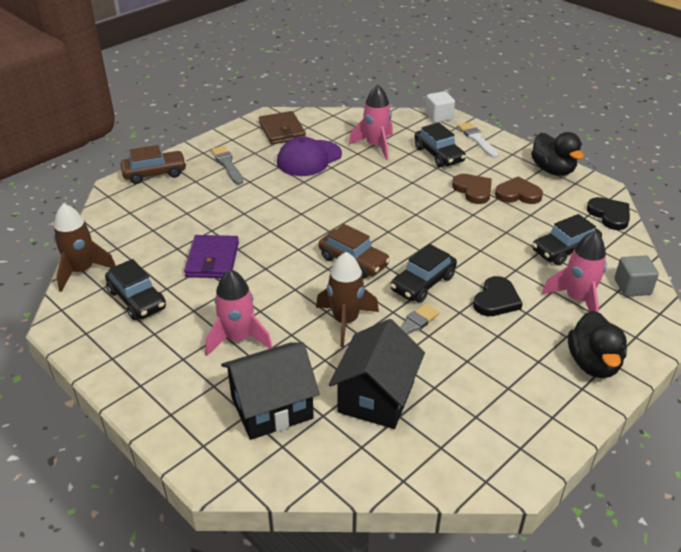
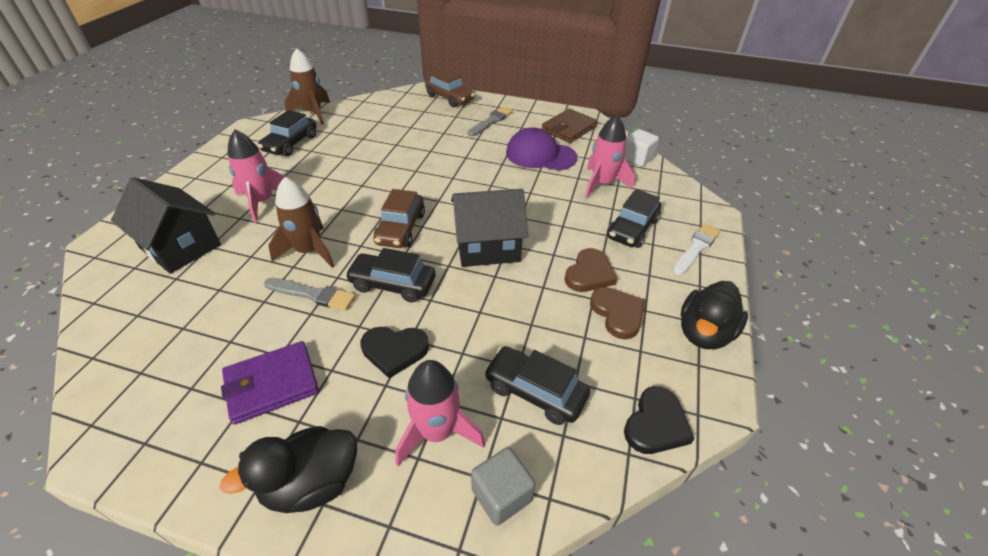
camera: 60 degrees right, 5 degrees up
(212, 260) = (357, 157): purple wallet -> purple wallet (272, 384)
(376, 397) = (206, 304): black house -> black house (487, 246)
(439, 117) = (707, 207): white cube -> white cube (637, 158)

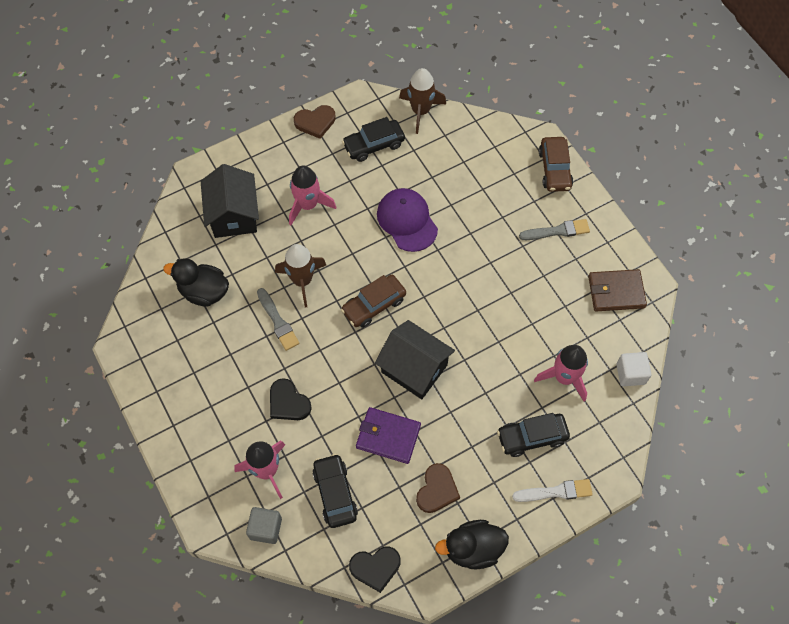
camera: 45 degrees right, 20 degrees up
(272, 384) = (214, 371): purple wallet -> purple wallet (388, 436)
(312, 483) = (193, 446): black duck -> black duck (204, 292)
(392, 284) = (328, 351): black car -> none
(540, 155) = (553, 306): purple cap -> purple cap (407, 221)
(589, 274) = (455, 447): brown heart -> brown heart (315, 122)

